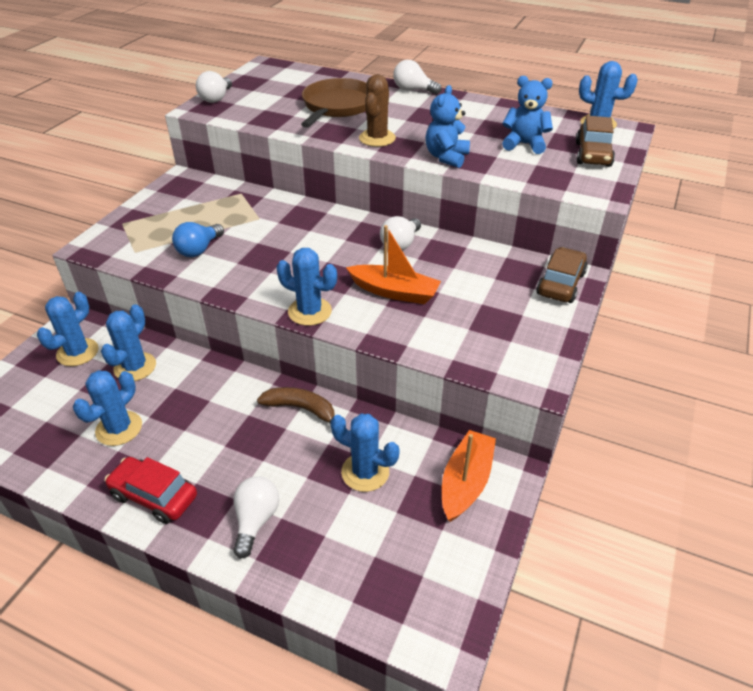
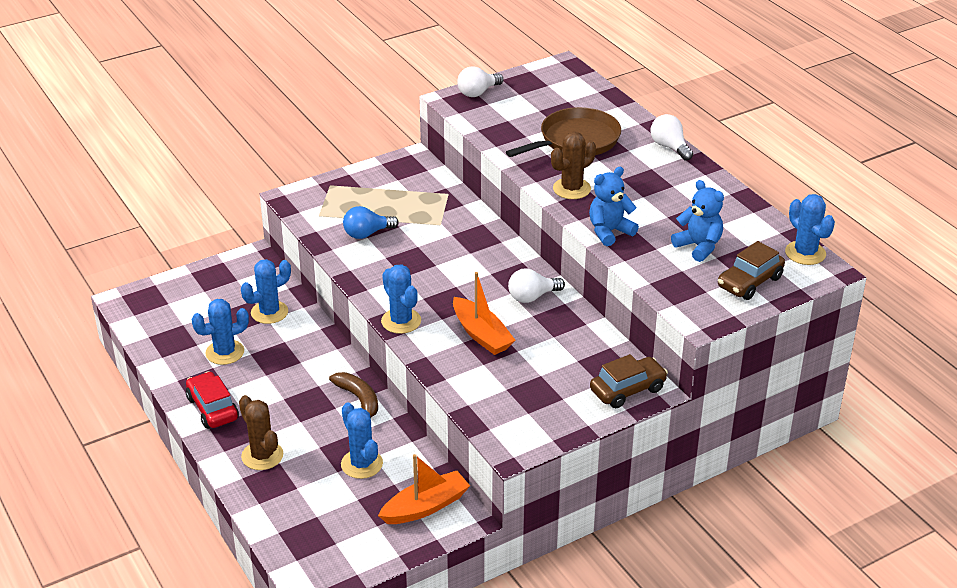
camera: 35 degrees right, 5 degrees down
(77, 352) = (239, 282): blue cactus -> none
(256, 520) = (262, 456): white light bulb -> brown cactus

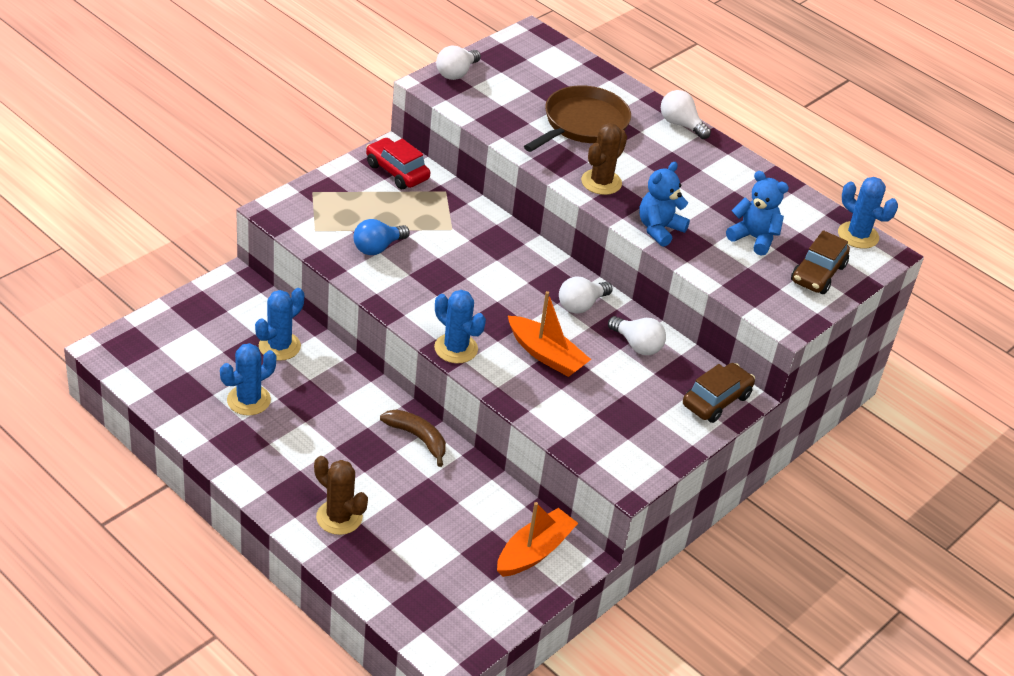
camera: 20 degrees left, 5 degrees up
(212, 408) = (262, 469): red car -> red car (397, 172)
(361, 464) = (449, 512): blue cactus -> none
(571, 335) = (637, 345): none -> white light bulb

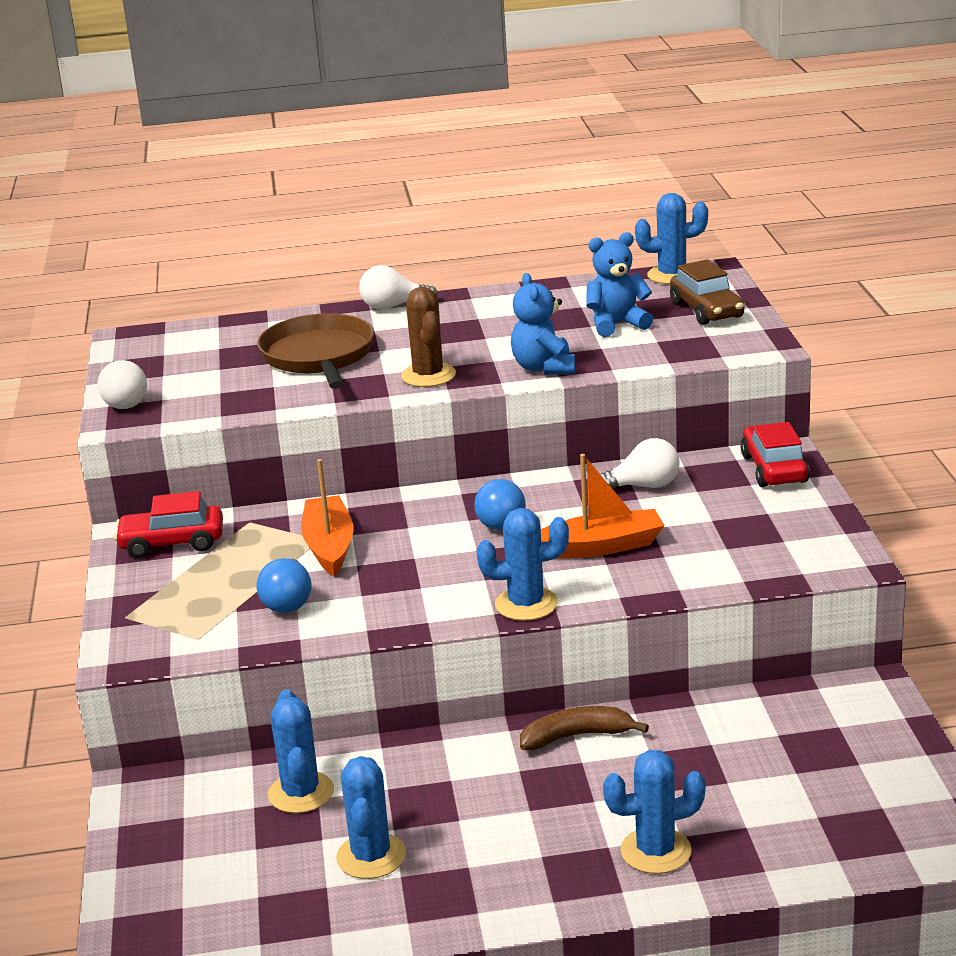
camera: 45 degrees left, 15 degrees down
(339, 517) = (656, 851): brown cactus -> blue cactus
(534, 551) = (837, 715): orange boat -> orange boat (329, 546)
(537, 296) = (498, 521): none -> blue light bulb
(581, 305) = (543, 498): white light bulb -> none
(716, 400) = (774, 469): brown car -> red car

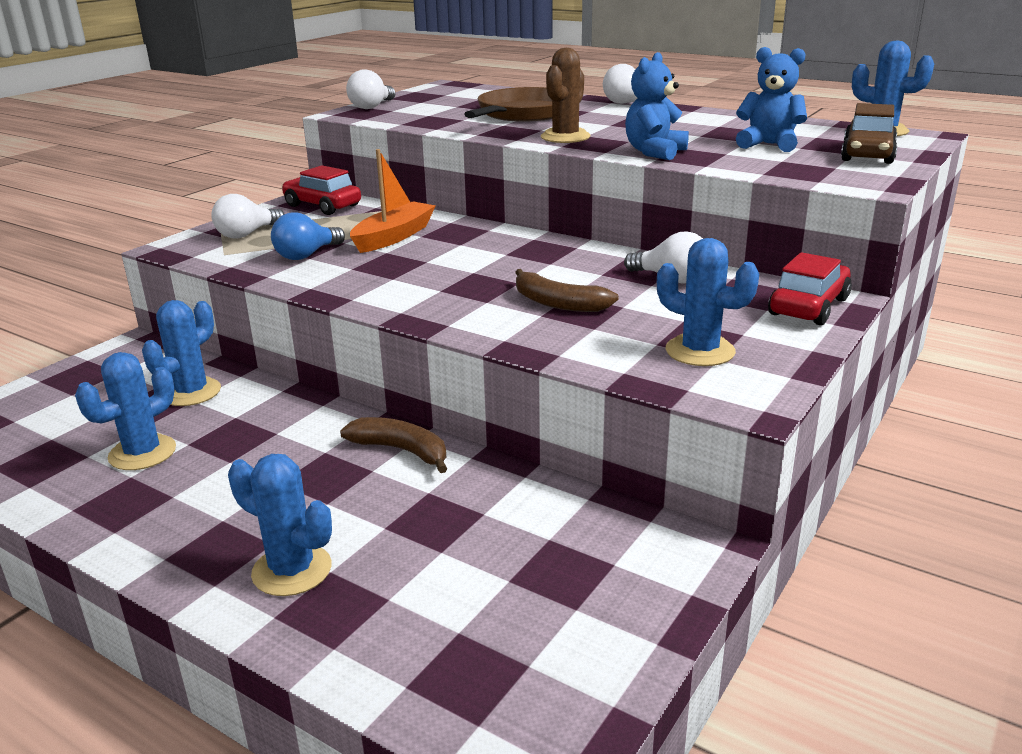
camera: 40 degrees right, 0 degrees up
(169, 608) = (247, 234): none -> white light bulb
(498, 521) = (522, 262): blue light bulb -> none
(526, 604) = (431, 316): blue cactus -> blue cactus (700, 351)
(600, 547) = (558, 303): orange boat -> brown banana

